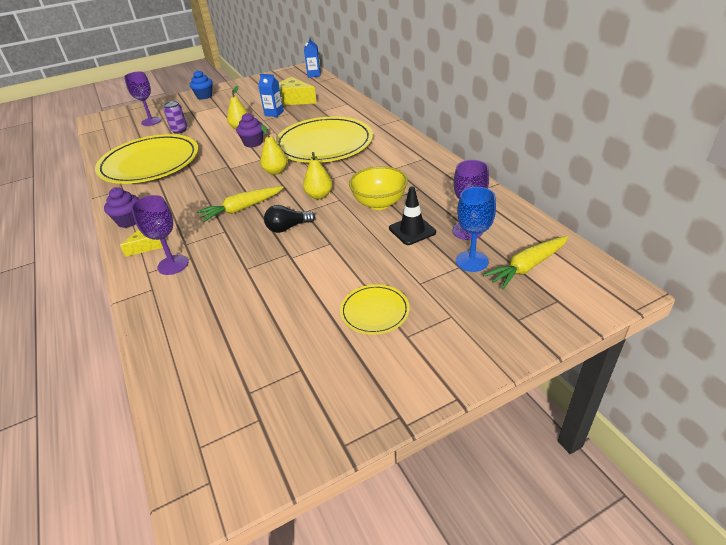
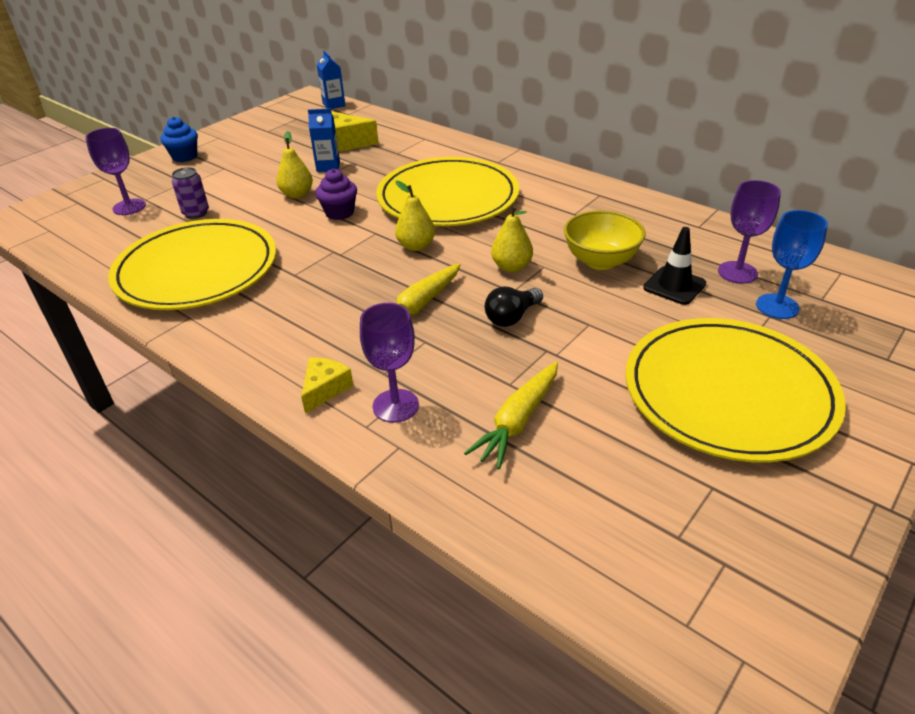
camera: 25 degrees left, 0 degrees up
(129, 221) = (254, 361): purple cupcake -> none
(374, 311) = (728, 393): yellow plate -> yellow plate, size x2.24
(527, 267) = (840, 298): yellow carrot -> yellow carrot (518, 421)

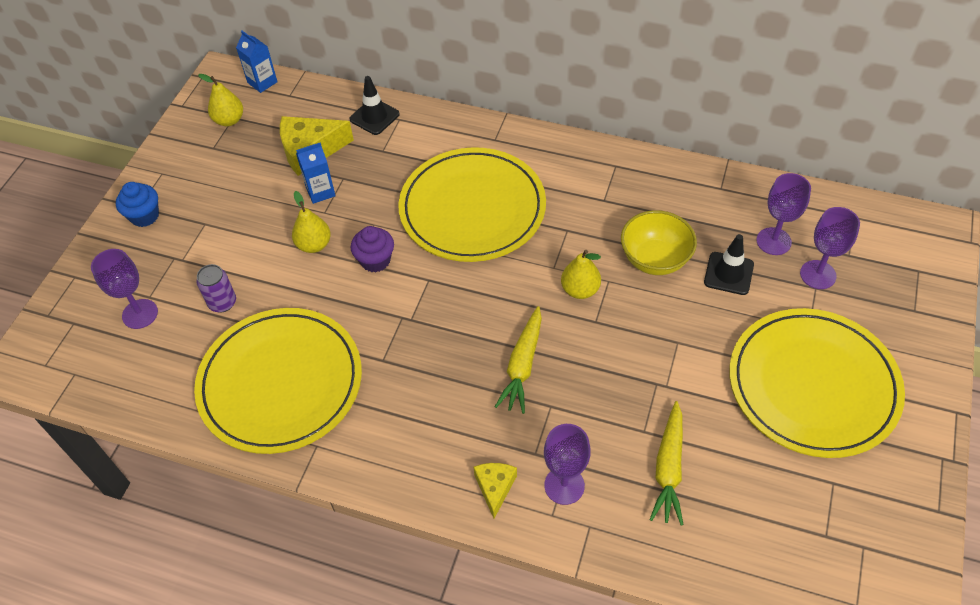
camera: 20 degrees left, 15 degrees up
(405, 134) = (374, 117): none -> black traffic cone
(416, 246) = (478, 287): yellow pear -> yellow pear (229, 120)
(512, 317) = (610, 354): black light bulb -> none
(777, 306) = (818, 275): blue goblet -> purple goblet

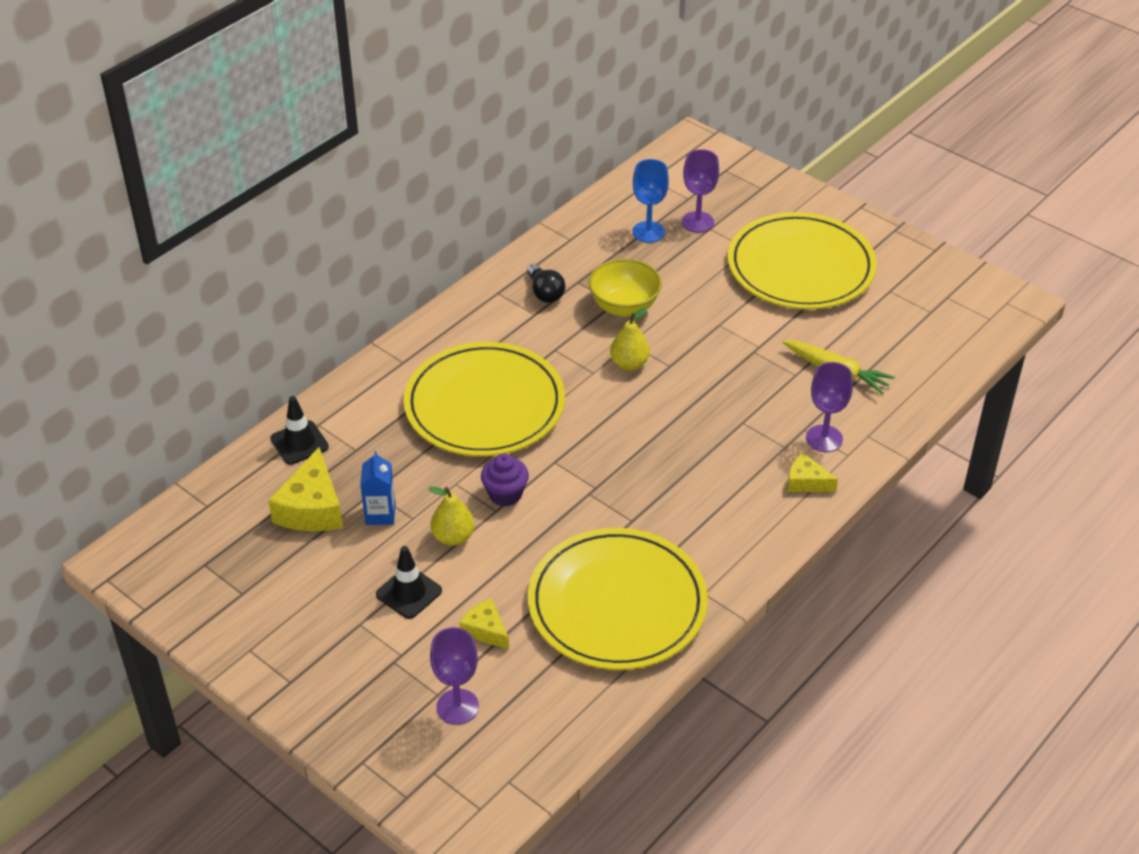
camera: 70 degrees left, 10 degrees down
(144, 216) = (309, 678): blue cupcake -> none
(222, 303) = (485, 630): purple can -> yellow cheese
(229, 120) = (206, 569): yellow pear -> none
(262, 82) = (164, 525): blue carton -> none
(522, 365) = (690, 426): yellow carrot -> none
(636, 197) = (545, 293): none -> black light bulb
(728, 273) = (666, 270): black traffic cone -> black traffic cone (409, 593)
(773, 241) = (648, 232): purple goblet -> blue goblet

